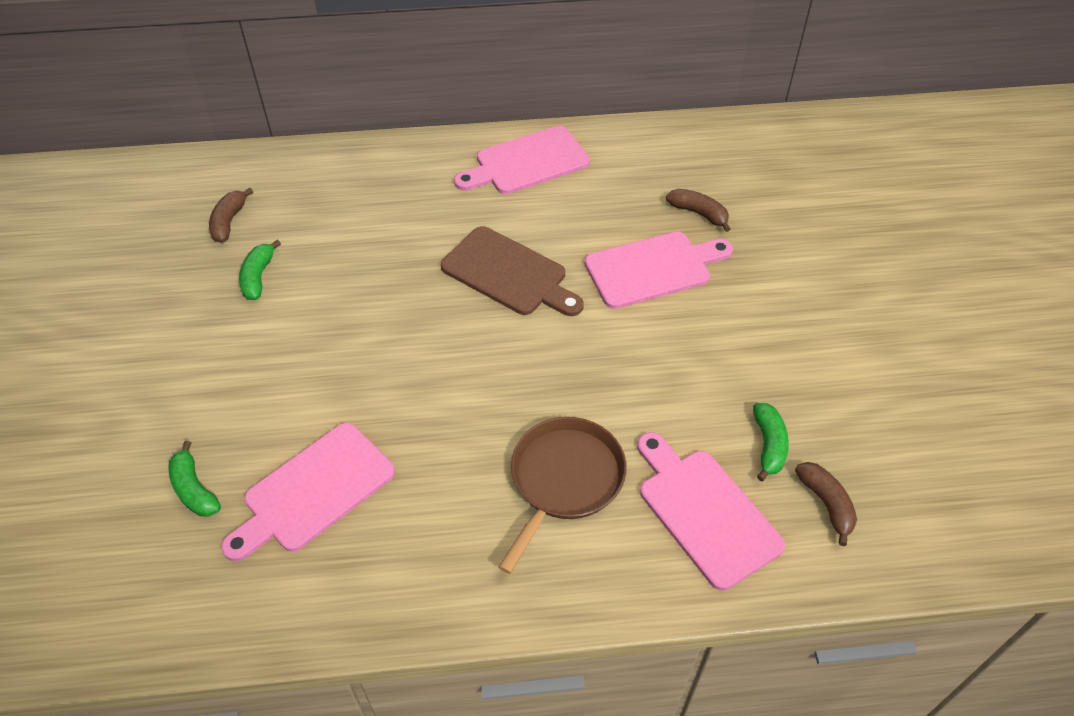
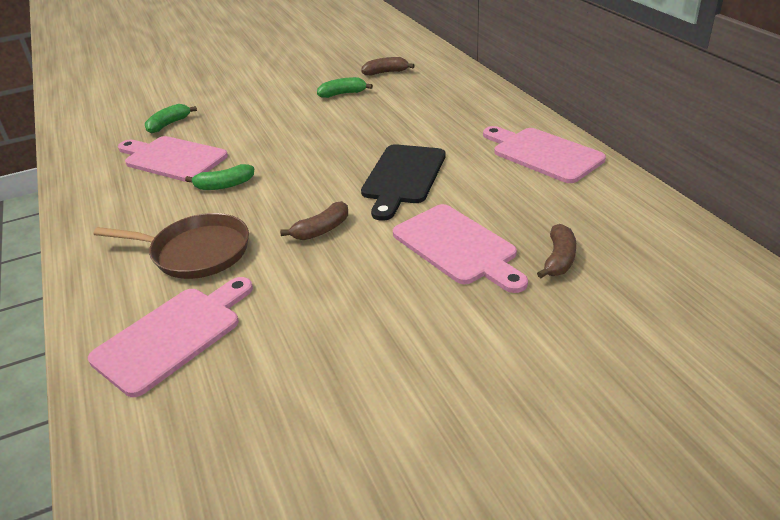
camera: 75 degrees right, 15 degrees down
(509, 274) = (403, 177): brown cutting board -> black cutting board
(768, 445) = (259, 365): green banana -> green banana (224, 185)
(826, 504) = (191, 422): brown banana -> brown banana (321, 230)

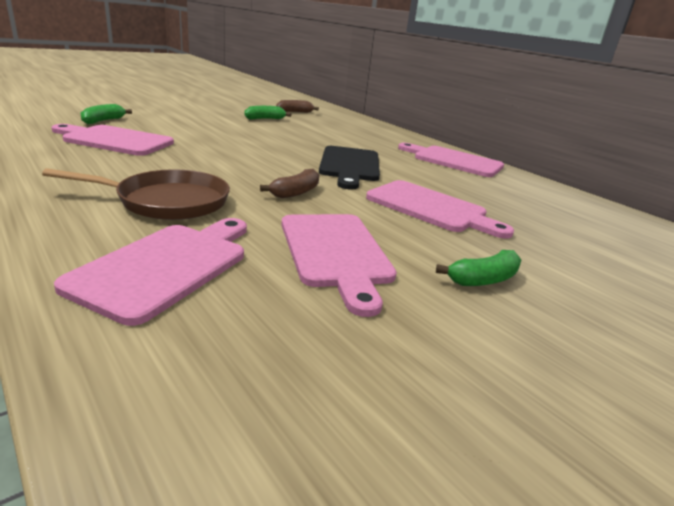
camera: 20 degrees left, 10 degrees down
(224, 185) = (178, 160): green banana -> green banana (483, 279)
(321, 318) = (336, 253): none -> pink cutting board
(559, 259) = (522, 218): brown banana -> none

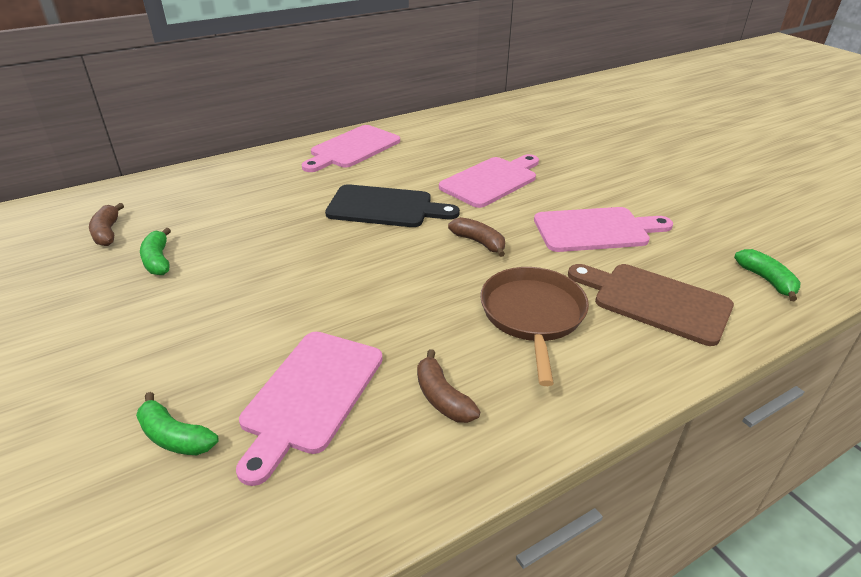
camera: 80 degrees left, 10 degrees up
(84, 166) = (442, 397): none -> brown banana
(167, 266) = (654, 301): pink cutting board -> brown cutting board
(483, 279) = (605, 182): green banana -> green banana (766, 280)

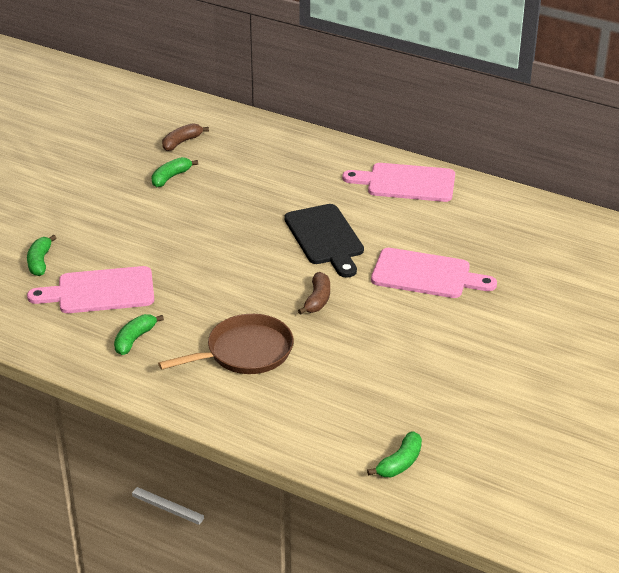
camera: 60 degrees right, 0 degrees up
(442, 397) = (134, 339): brown banana -> green banana
(596, 230) = (396, 354): pink cutting board -> none
(654, 301) = (313, 406): brown cutting board -> none

